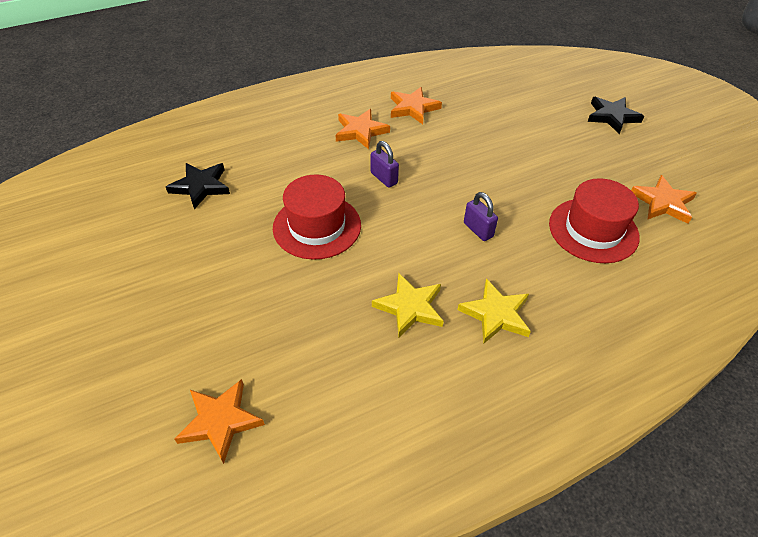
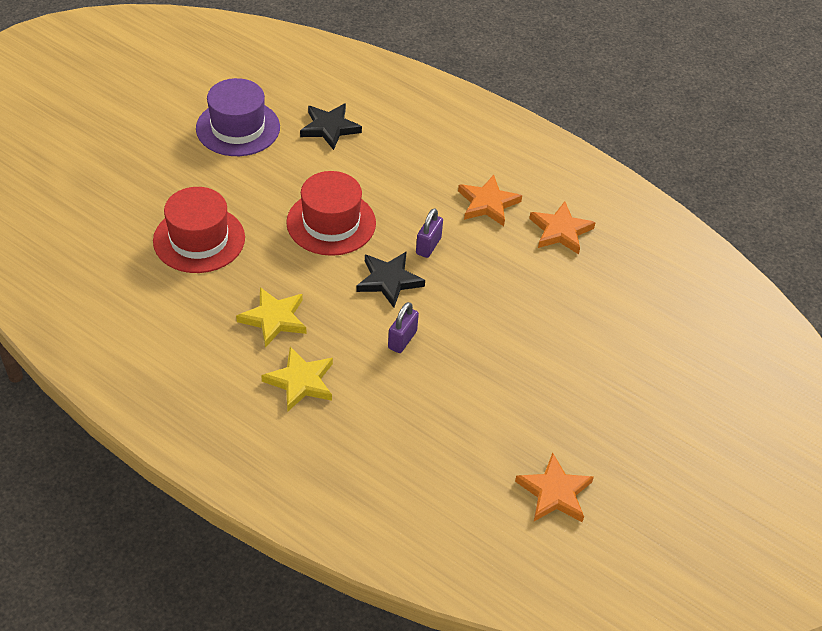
camera: 60 degrees right, 0 degrees up
(142, 248) = (238, 128): none -> purple hat
(220, 421) = (107, 246): orange star -> none
(593, 230) = (464, 435): red hat -> red hat (199, 239)
(612, 116) = (691, 416): black star -> black star (389, 280)

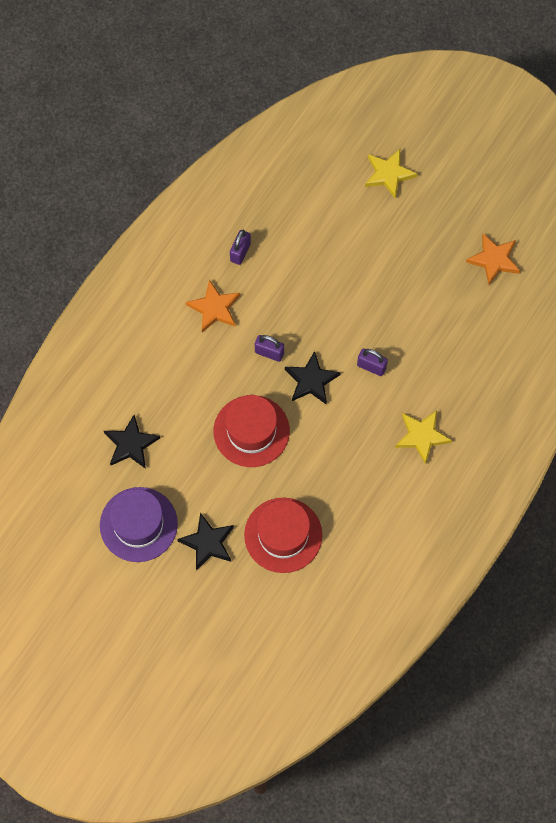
camera: 90 degrees left, 20 degrees up
(204, 178) = (207, 543): none -> black star
(274, 319) = (362, 463): yellow star -> yellow star (389, 174)
(560, 231) = (240, 252): orange star -> purple padlock

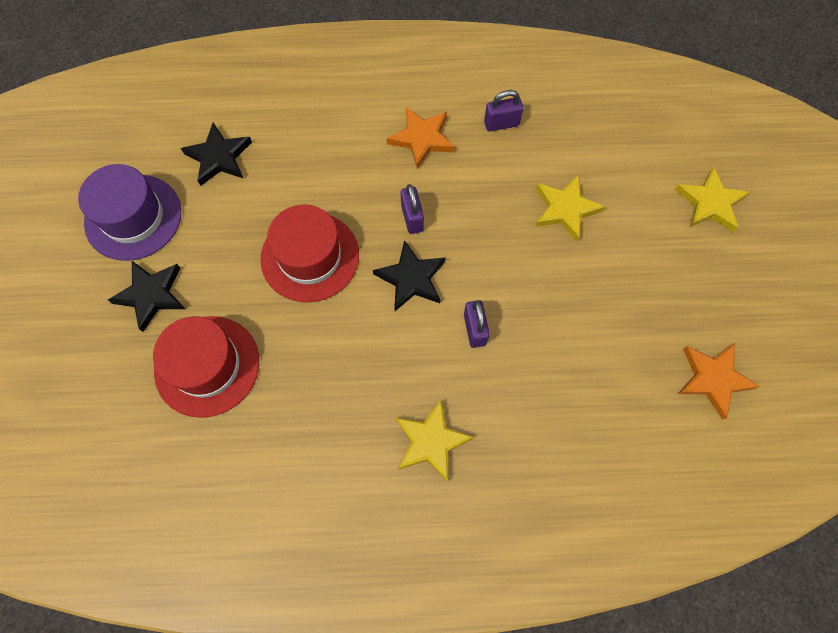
camera: 55 degrees right, 0 degrees up
(330, 259) = (565, 209): none -> yellow star

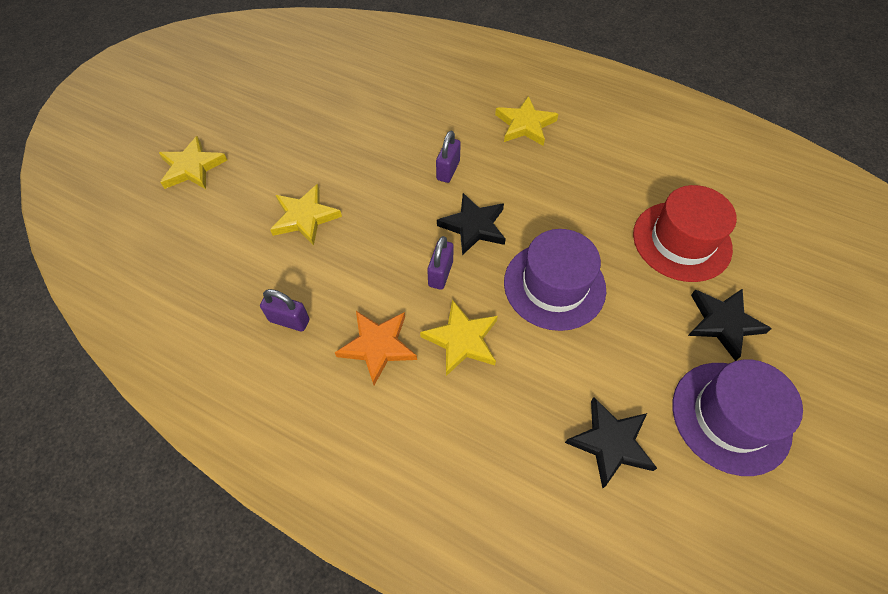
camera: 150 degrees left, 10 degrees down
(310, 257) = (554, 285): red hat -> purple hat
(362, 174) = (462, 340): none -> yellow star
(713, 379) = (313, 78): orange star -> none

